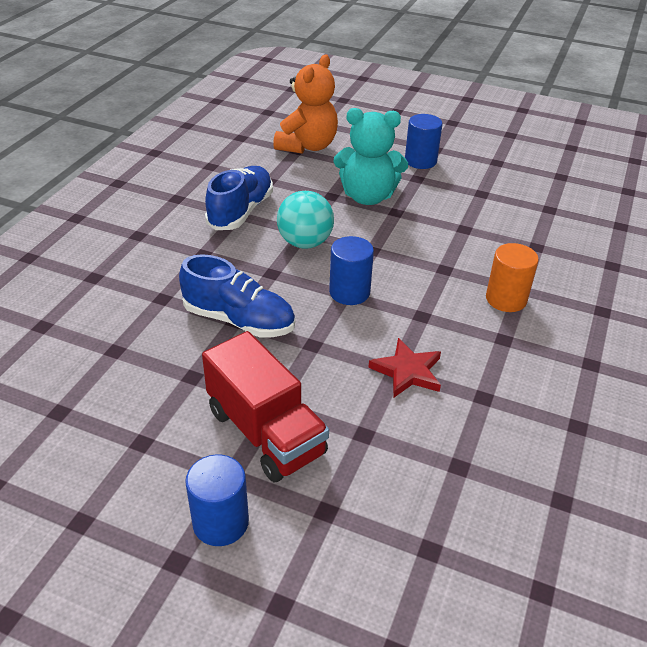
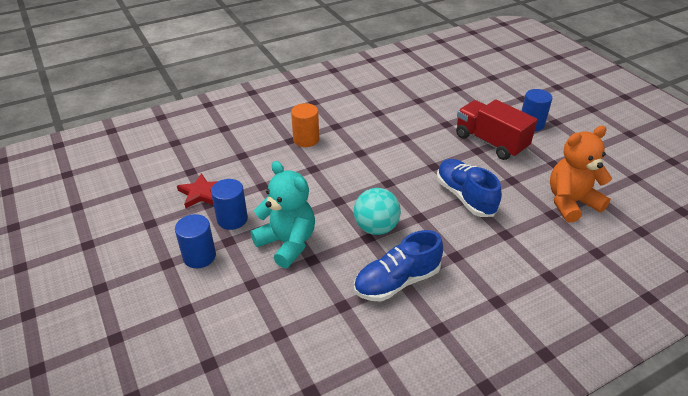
camera: 140 degrees left, 0 degrees up
(265, 432) = (490, 142): red truck -> red truck turned 45 degrees counterclockwise
(307, 146) = (263, 333): orange teddy bear -> orange teddy bear (571, 202)
(349, 292) = (384, 182): blue cylinder -> blue cylinder (232, 219)
(407, 371) = (399, 134): red star -> red star (201, 193)

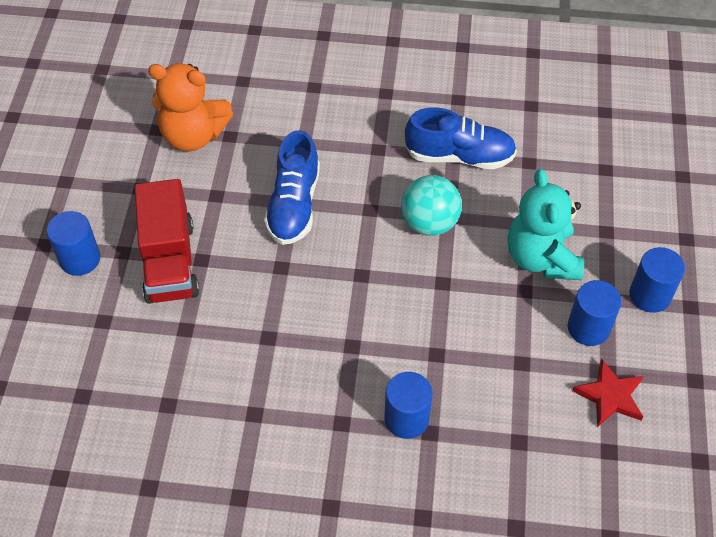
camera: 145 degrees left, 15 degrees up
(306, 139) = (406, 418): orange cylinder -> blue cylinder

